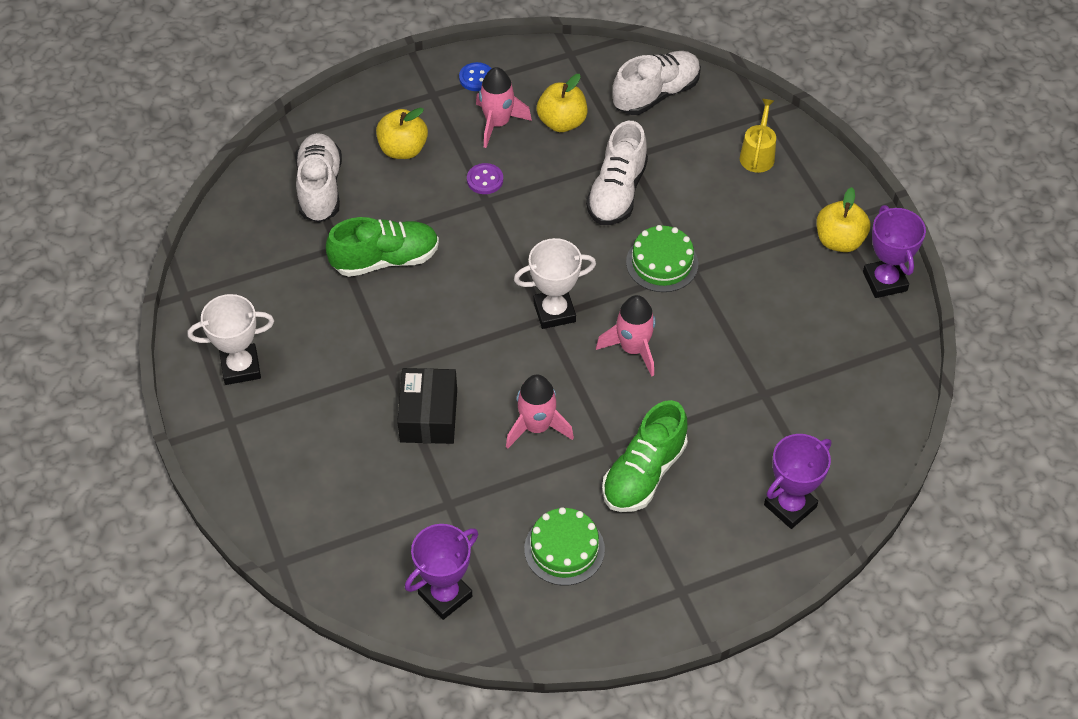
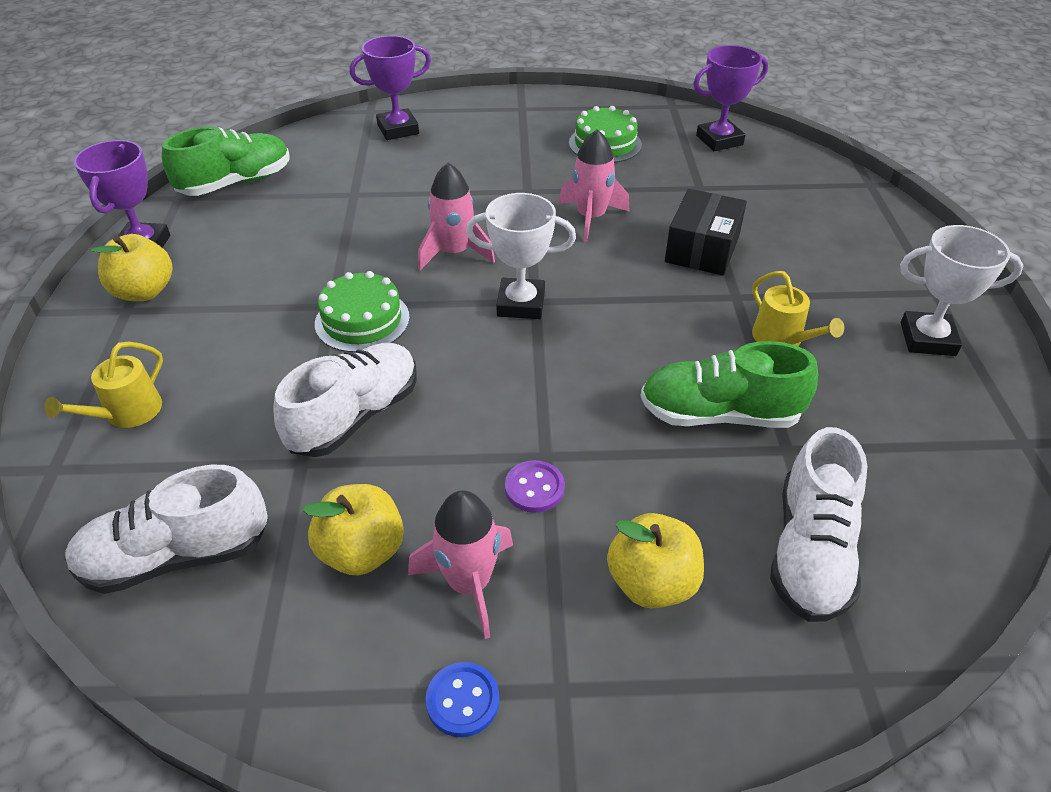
camera: 160 degrees left, 10 degrees down
(350, 335) = (782, 339): none -> yellow watering can
(644, 473) = (507, 169): green shoe -> green shoe (236, 183)

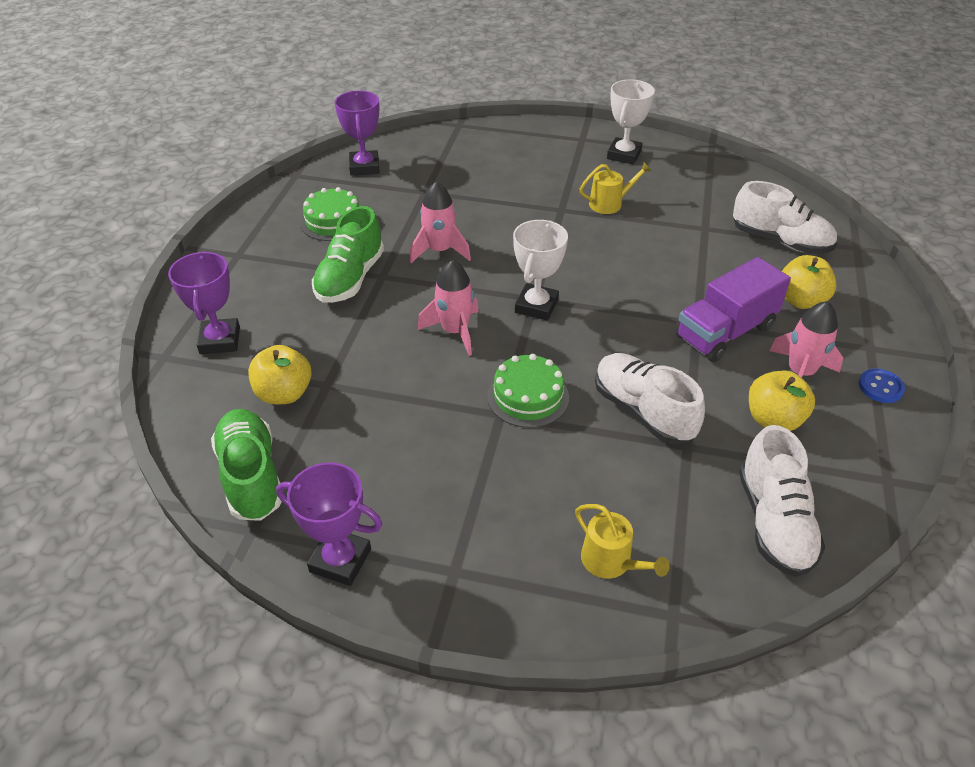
camera: 75 degrees left, 0 degrees up
(144, 292) = (428, 556): yellow apple -> yellow apple (284, 393)
(534, 488) = (725, 332): purple button -> purple truck
(702, 249) = (503, 210): black box -> none
(719, 414) = (672, 244): green shoe -> green shoe (350, 278)

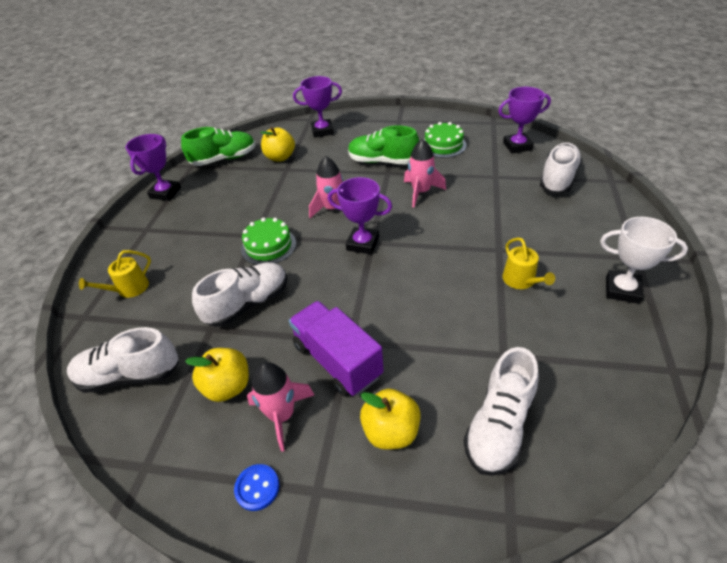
camera: 90 degrees right, 0 degrees up
(445, 153) = (558, 179): none -> white shoe
(536, 306) = (363, 244): white trophy -> purple trophy

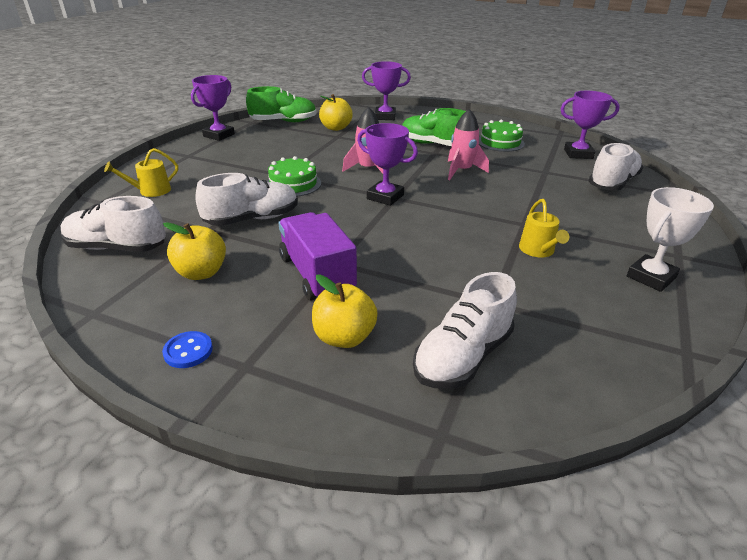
camera: 10 degrees right, 10 degrees down
(282, 415) = (241, 303): pink rocket -> none
(622, 290) = (651, 277): white trophy -> white trophy turned 75 degrees counterclockwise

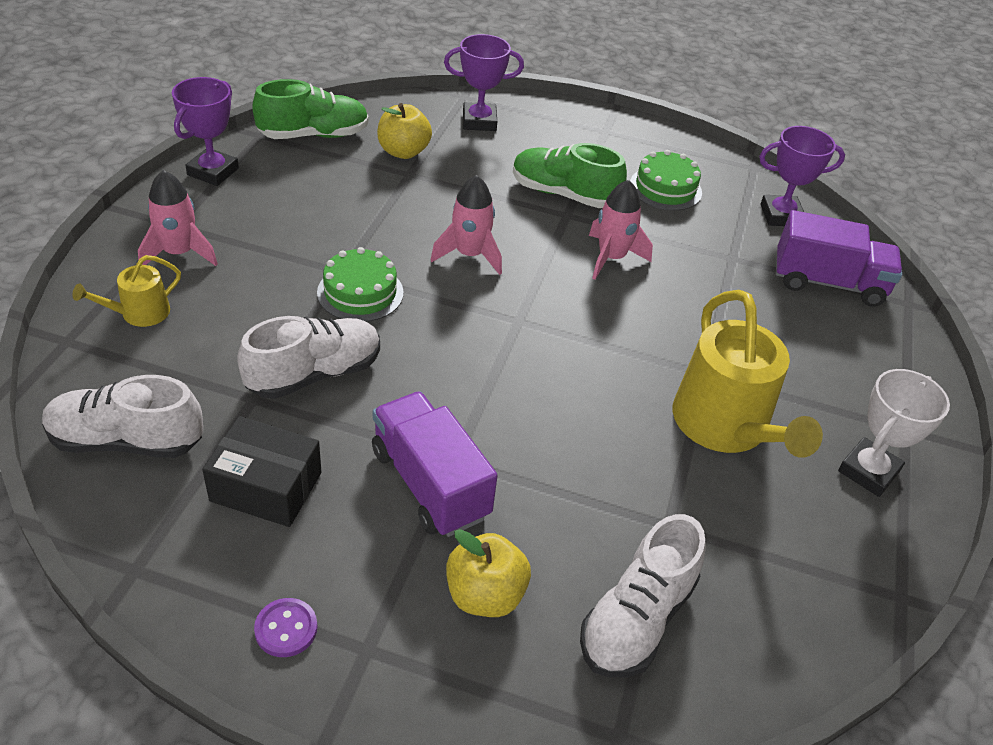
camera: 10 degrees left, 10 degrees up
(186, 166) = (179, 253): none -> pink rocket
(188, 351) = (286, 629): blue button -> purple button
(201, 273) = (266, 486): yellow apple -> black box
(385, 197) = (504, 320): purple trophy -> none
(538, 250) = (725, 426): yellow watering can -> yellow watering can, size x2.04
(612, 183) = (828, 282): white shoe -> purple truck

